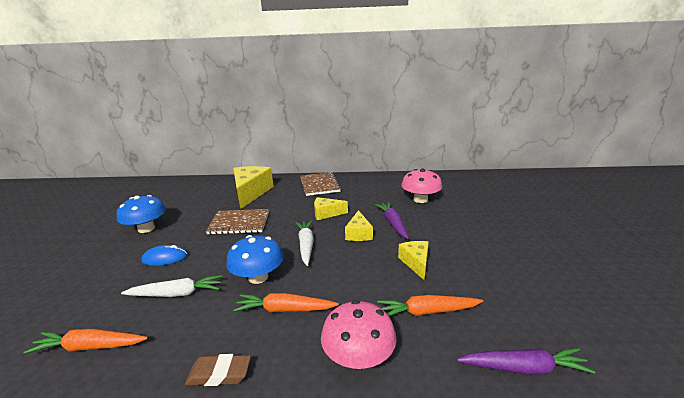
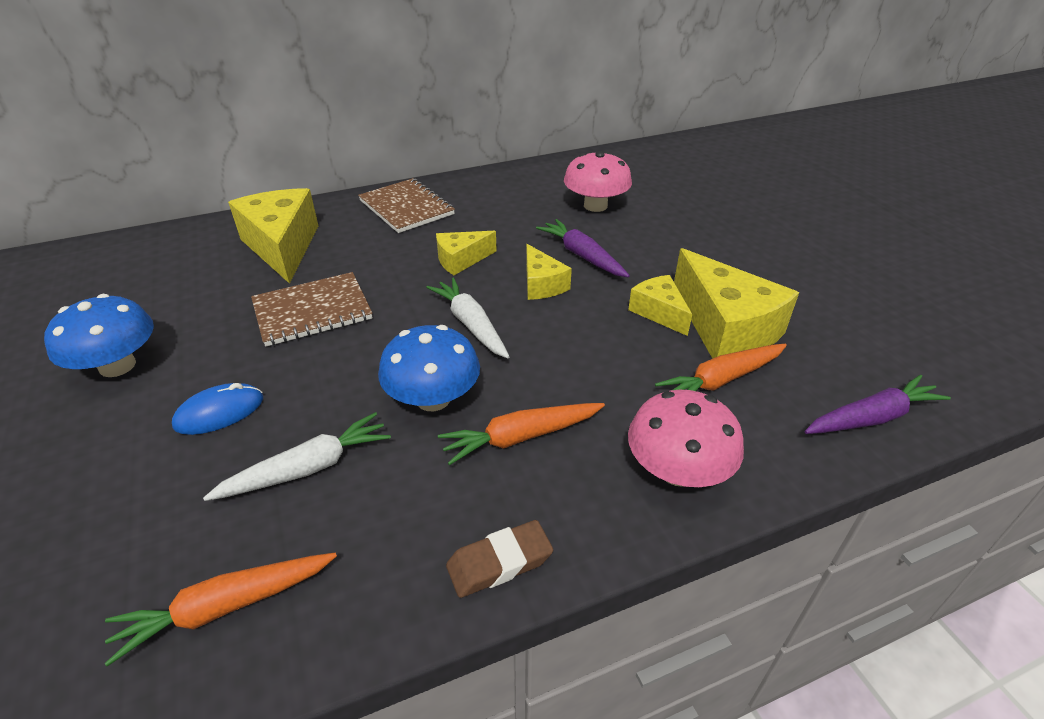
camera: 25 degrees left, 15 degrees up
(453, 282) = (725, 328): none -> yellow cheese

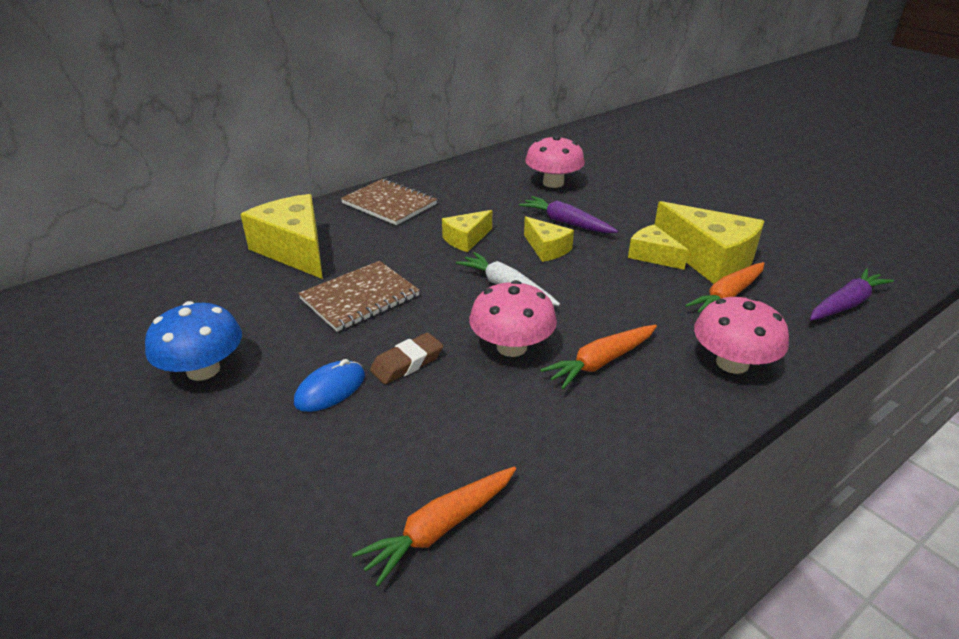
camera: 15 degrees left, 5 degrees down
(308, 468) = (440, 416): white carrot -> none
(433, 398) = (511, 347): blue mushroom -> pink mushroom
(499, 563) = (640, 451): brown eraser -> brown eraser (407, 363)

